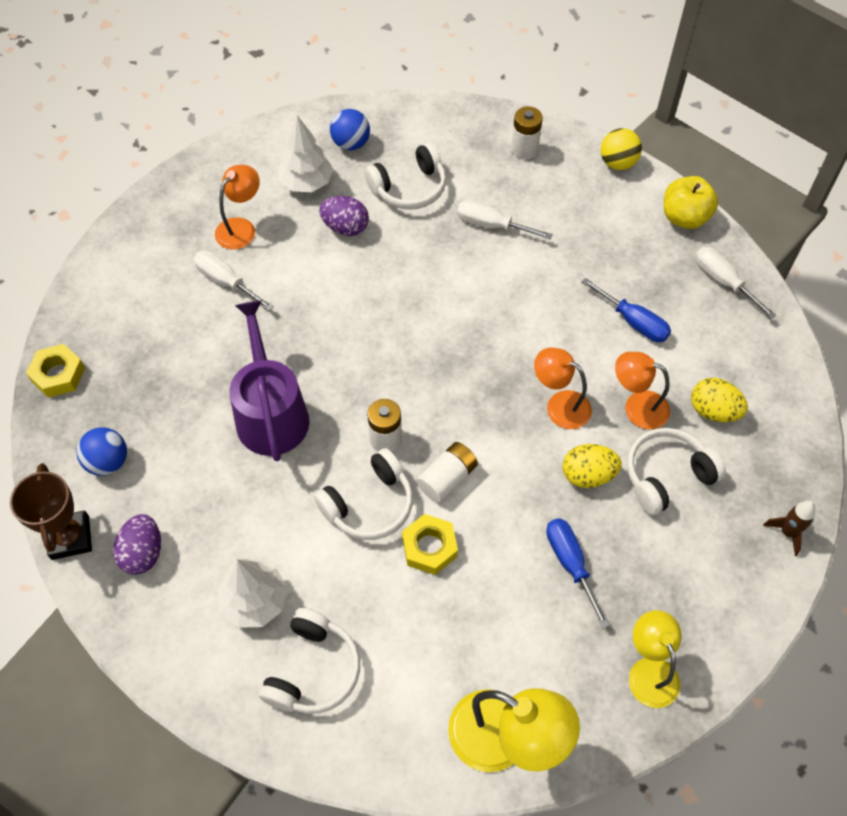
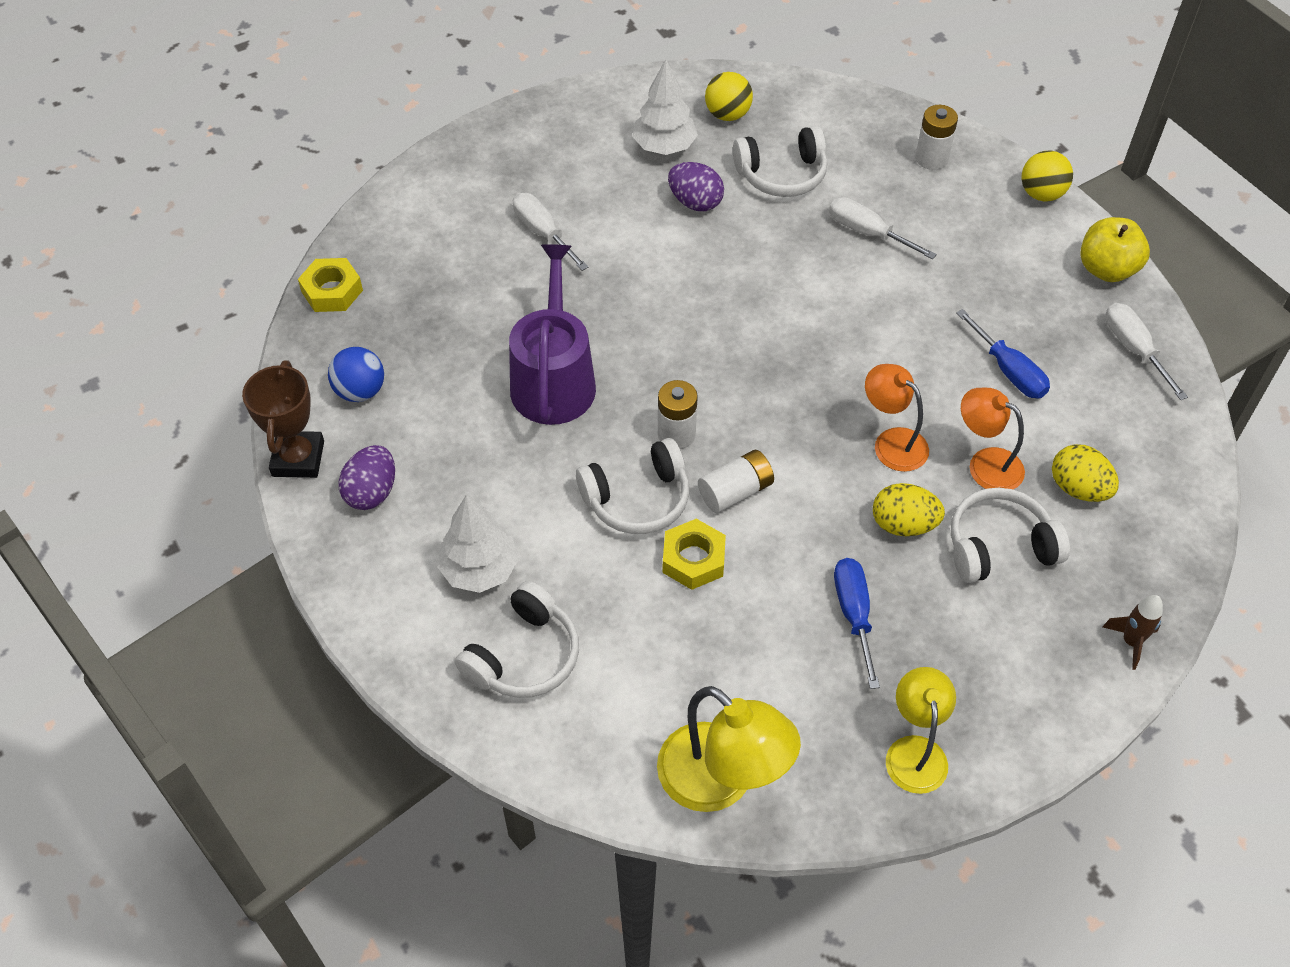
camera: 15 degrees right, 5 degrees down
(241, 227) = (576, 179): orange lamp -> none
(351, 144) = (727, 114): blue ball -> yellow ball

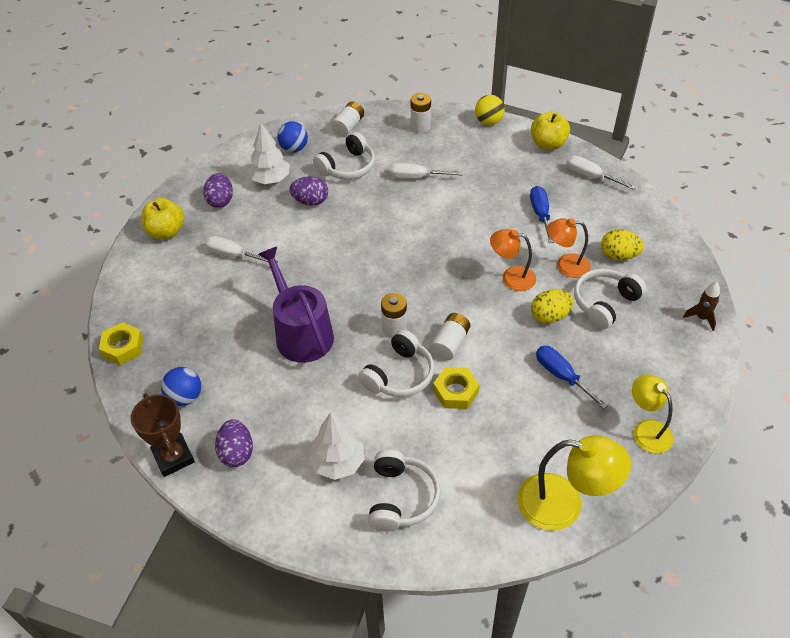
camera: 30 degrees left, 5 degrees down
(482, 161) = (166, 232): none -> yellow apple
(579, 148) = (220, 201): none -> purple egg
(727, 114) = (294, 148): yellow ball -> blue ball
(826, 114) = (348, 127): none -> white battery
(1008, 371) = (540, 214): blue screwdriver -> blue screwdriver turned 120 degrees counterclockwise

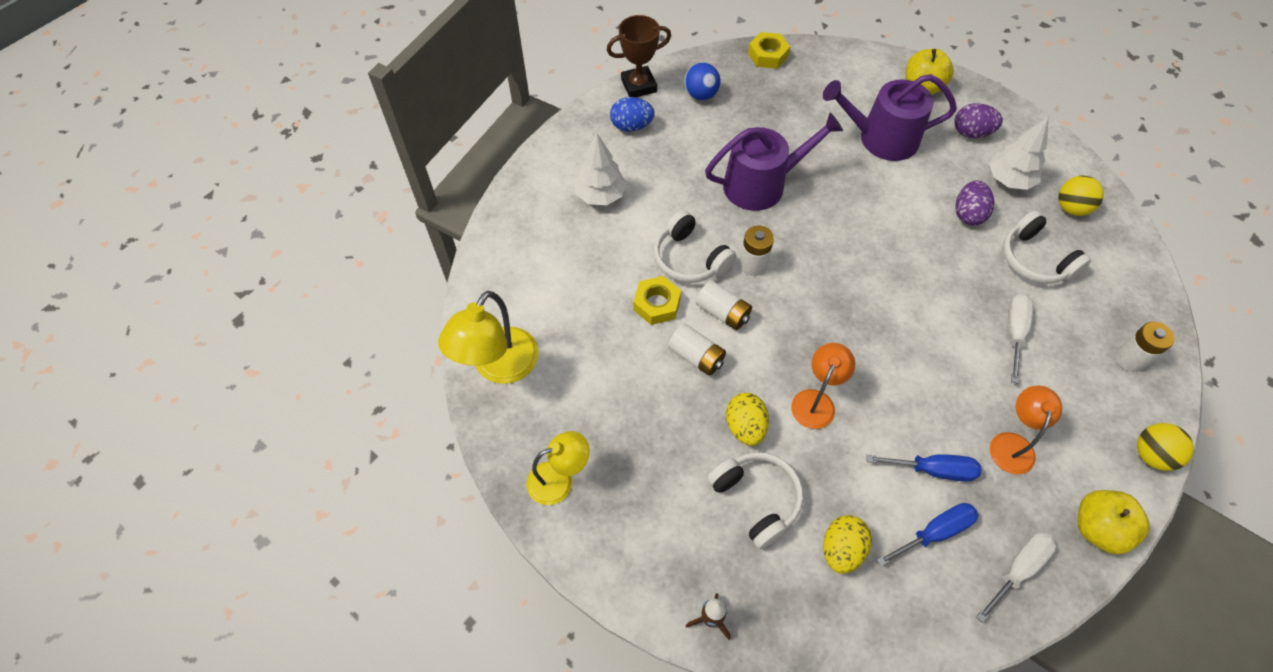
camera: 100 degrees right, 10 degrees up
(233, 255) = (881, 138): white screwdriver -> purple watering can
(236, 453) = (631, 126): purple egg -> blue egg
(294, 148) = (1071, 208): blue ball -> yellow ball
(348, 127) = (1123, 272): white battery -> white battery (696, 356)
(401, 498) = (549, 236): white headphones -> none
(561, 376) = (654, 413): blue screwdriver -> blue screwdriver (935, 533)
(565, 265) = (830, 472): orange lamp -> orange lamp (1012, 444)

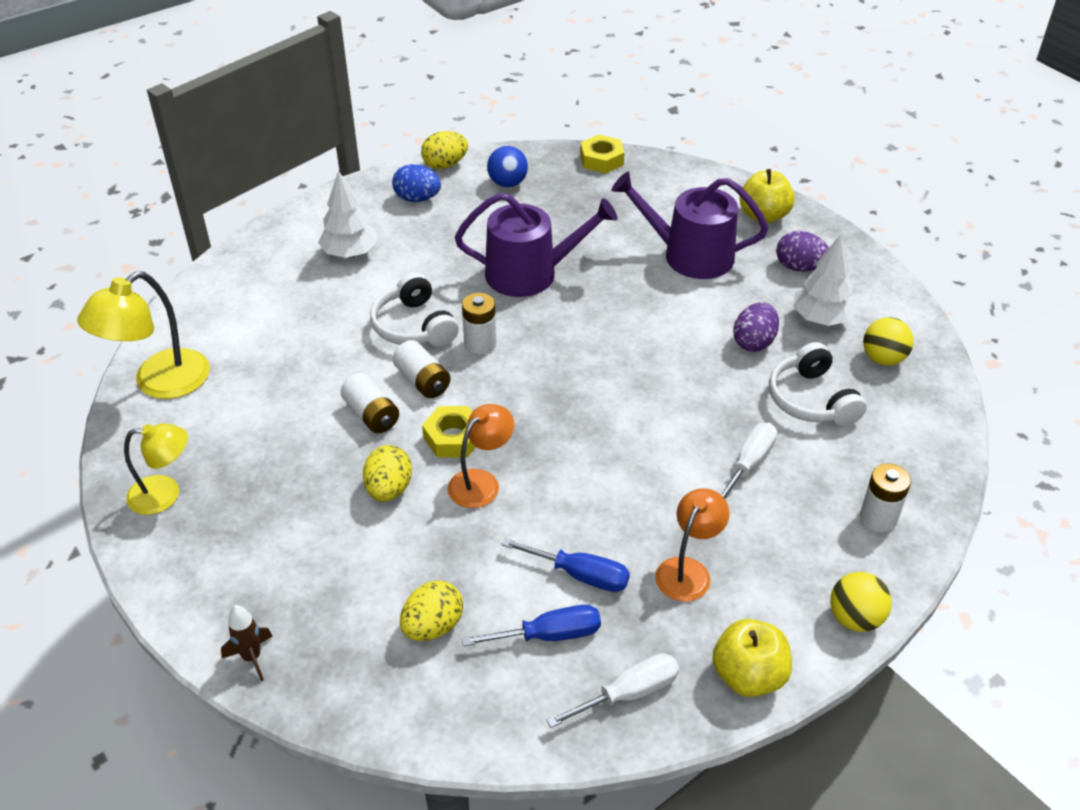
camera: 15 degrees right, 15 degrees down
(638, 86) = (445, 165): brown trophy -> yellow egg
(657, 304) = (355, 360): yellow nut -> yellow nut (453, 438)
(756, 499) = (364, 558): white headphones -> none

